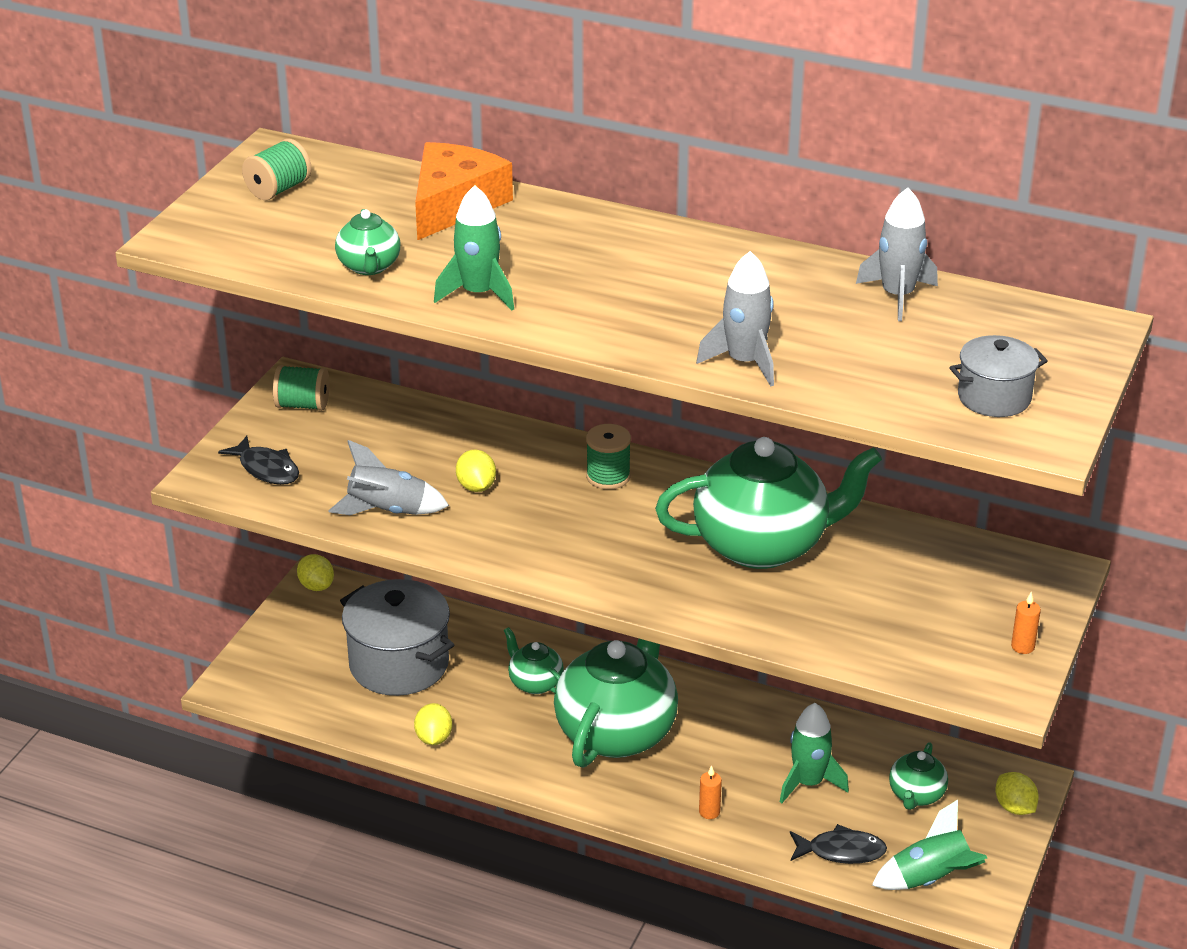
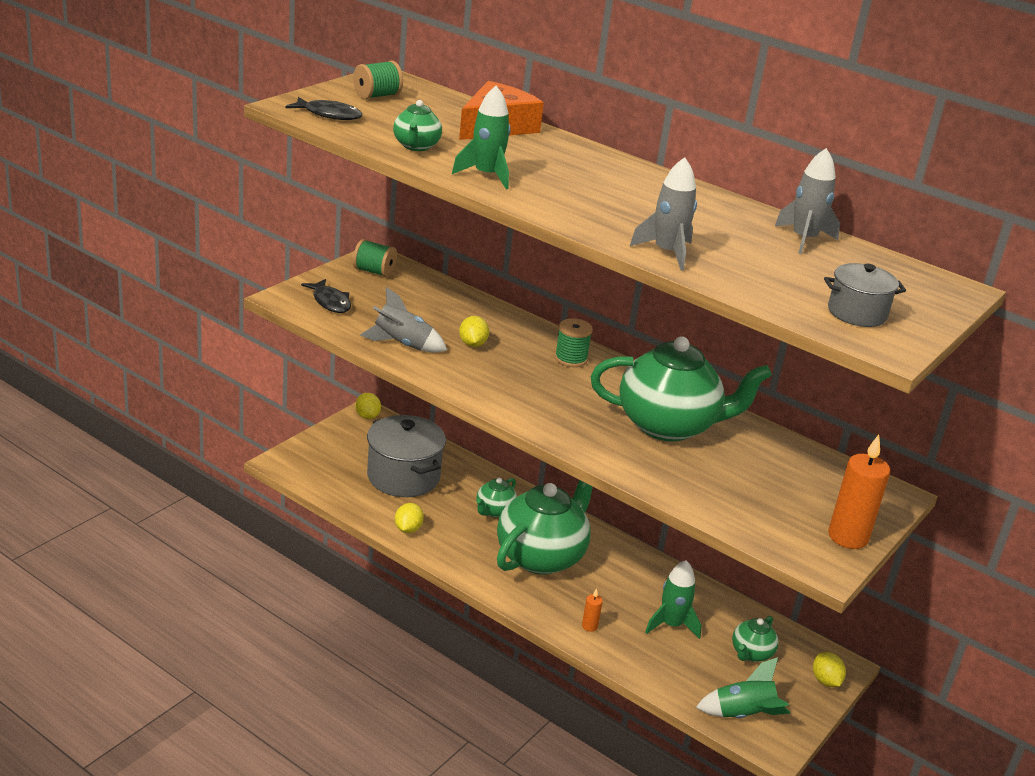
camera: 10 degrees right, 5 degrees down
(535, 683) = (494, 511): green teapot -> green teapot turned 120 degrees counterclockwise
(841, 851) = (680, 678): black fish -> black fish (329, 115)
(1022, 647) = (848, 537): orange candle -> orange candle, size x2.15

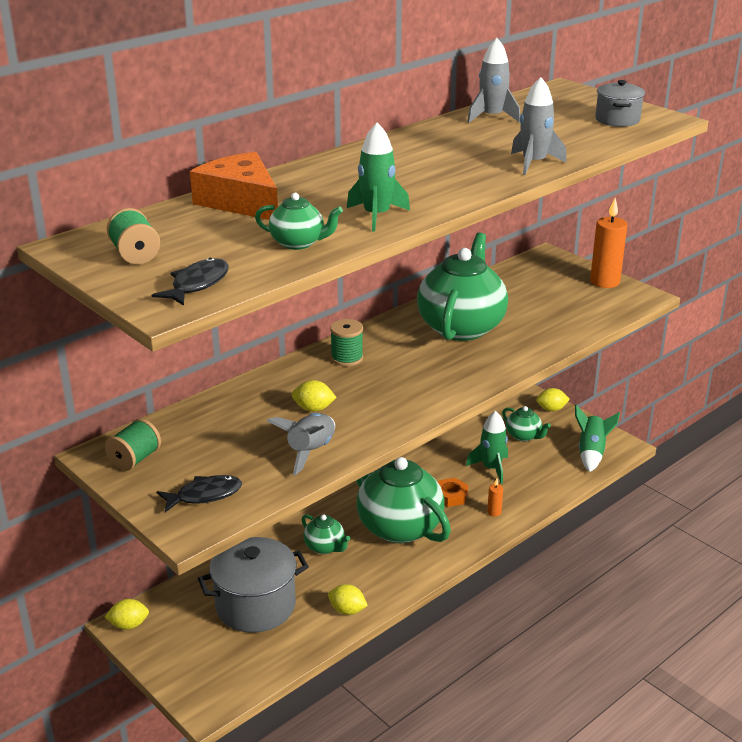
camera: 75 degrees left, 0 degrees up
(606, 593) = (451, 496): none -> orange nut

